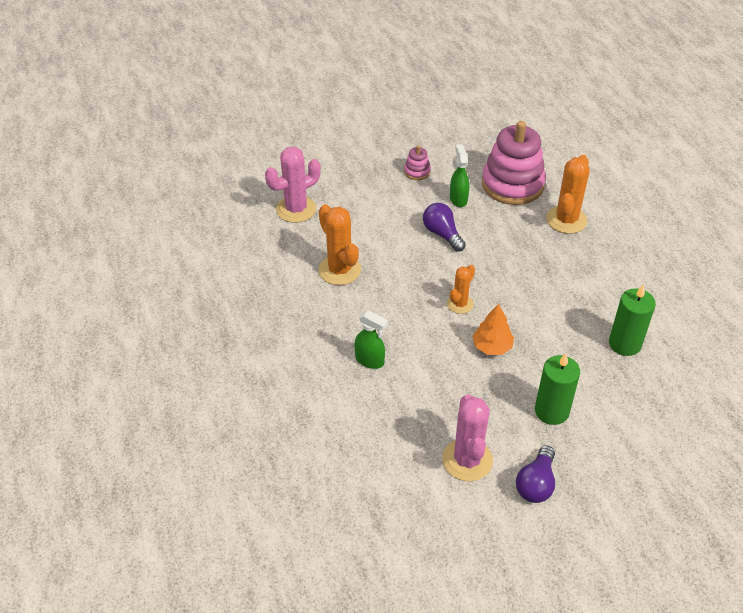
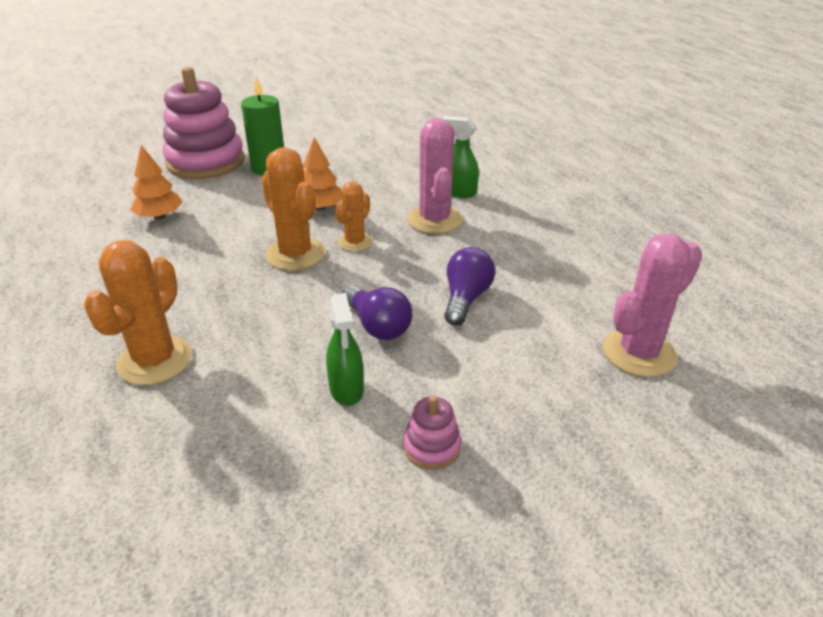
camera: 175 degrees right, 10 degrees down
(339, 270) = (526, 270): orange cactus -> orange cactus (295, 254)
(467, 460) = (356, 141): pink cactus -> pink cactus (434, 220)
(512, 184) = (231, 428): pink stacking toy -> pink stacking toy (205, 162)
(536, 484) = (298, 133): purple light bulb -> purple light bulb (466, 298)
(625, 344) = (159, 216): green candle -> orange tree

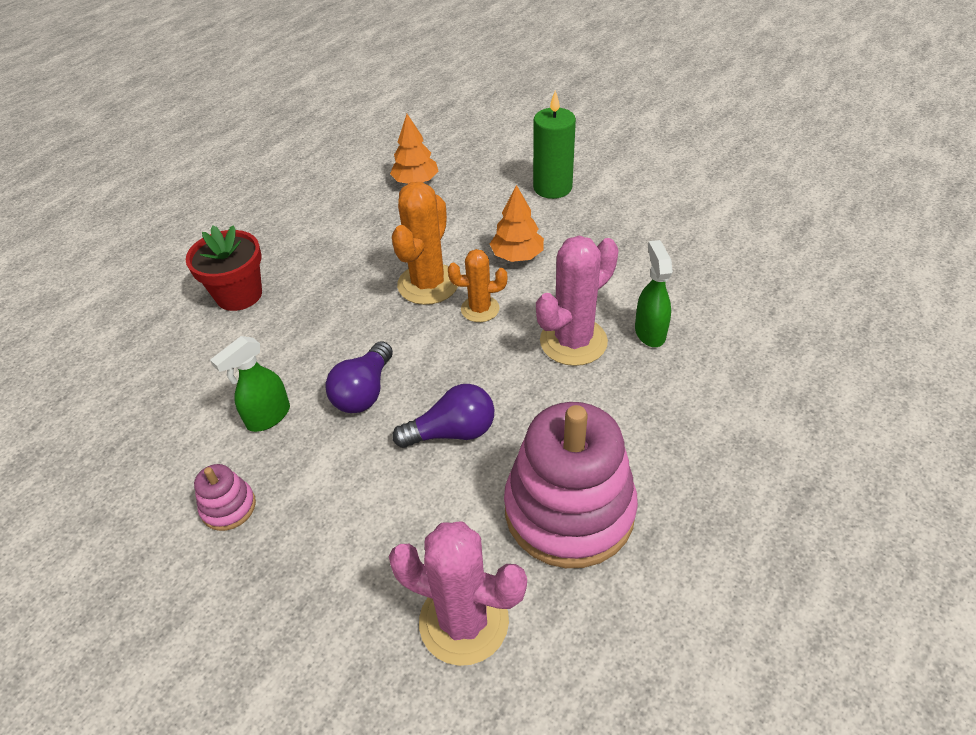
camera: 60 degrees right, 10 degrees up
(155, 361) = (239, 295): orange cactus -> red flower pot
(205, 162) = (523, 150): pink stacking toy -> pink stacking toy (569, 510)

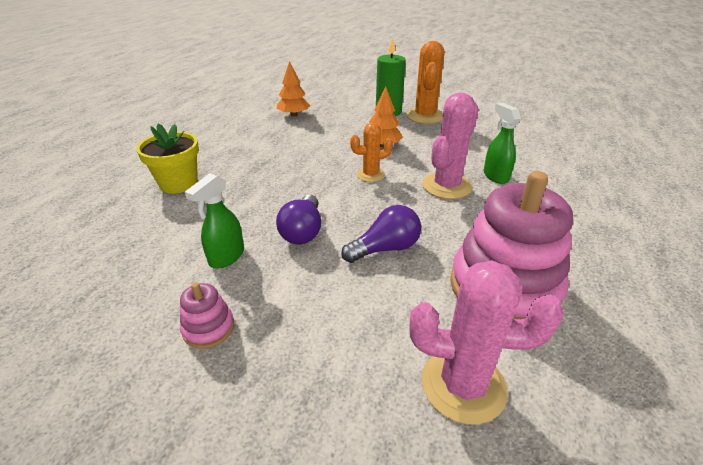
camera: 15 degrees left, 10 degrees down
(239, 295) = (178, 183): red flower pot -> yellow flower pot
(428, 284) = (326, 165): orange cactus -> orange cactus (425, 116)

